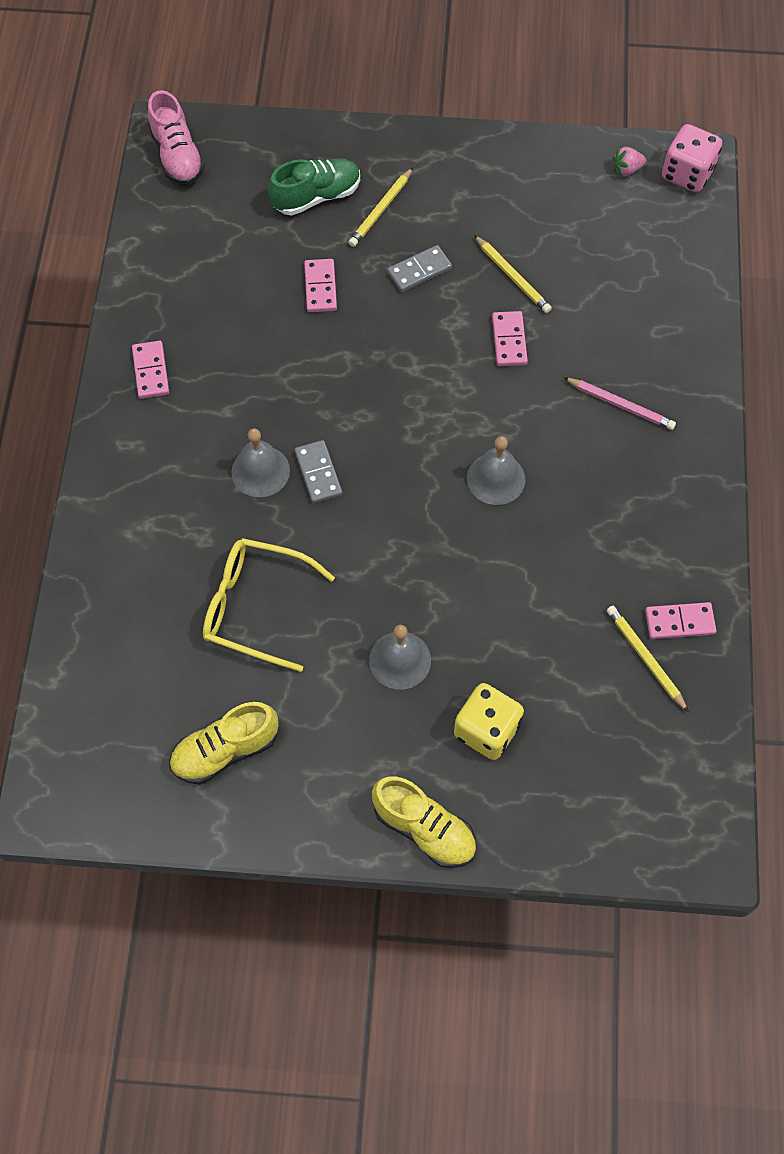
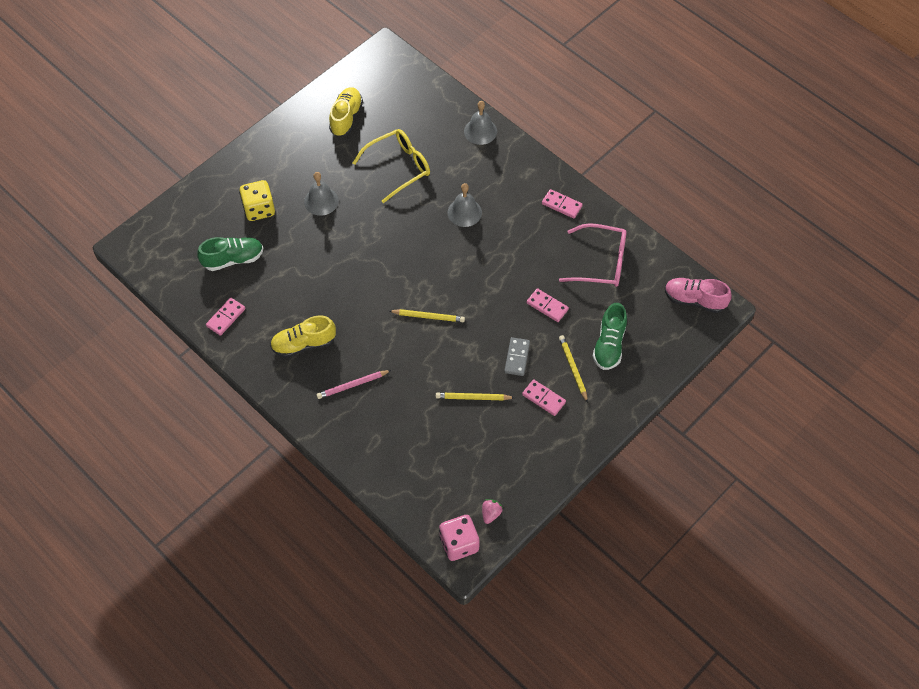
camera: 130 degrees right, 5 degrees down
(205, 274) = (601, 262): none -> pink glasses
(318, 473) = (441, 233): grey domino -> none
(424, 828) = (244, 160): yellow shoe -> yellow shoe (303, 344)
(496, 478) = (367, 301): grey bell -> grey bell (480, 131)
(509, 340) = (436, 365): pink domino -> pink domino (543, 398)
(592, 691) = (233, 259): none -> green shoe
(645, 658) = (225, 290): yellow pencil -> yellow pencil (428, 316)

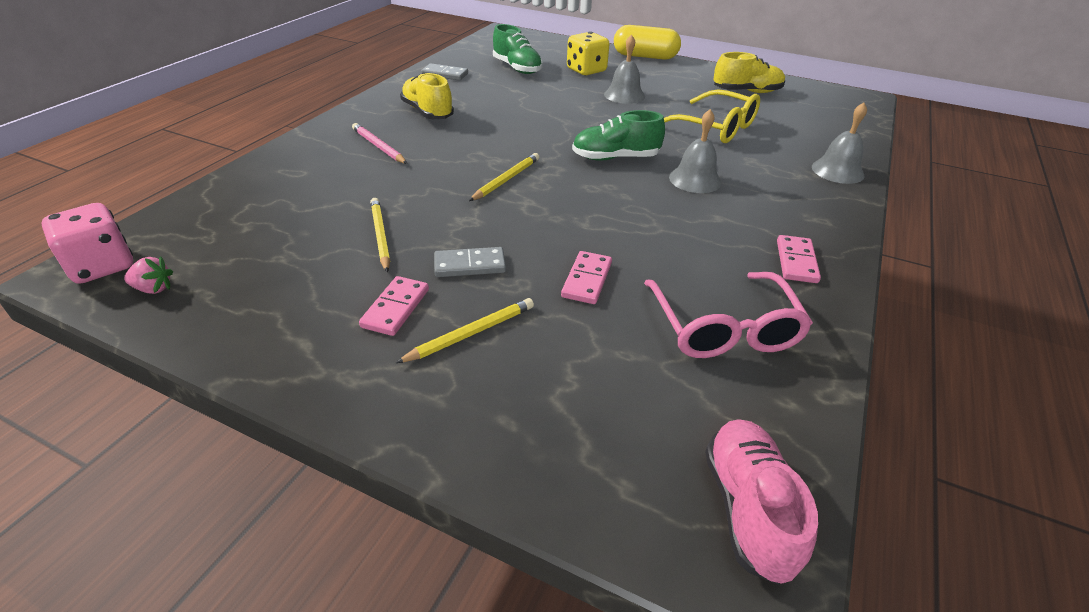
camera: 70 degrees right, 20 degrees down
(226, 317) = (445, 74): pink domino -> grey domino
(244, 154) = (645, 56): none -> yellow capsule
(428, 316) = (506, 179): yellow pencil -> yellow pencil turned 135 degrees counterclockwise
(609, 345) = (545, 374): green shoe -> green shoe (615, 158)

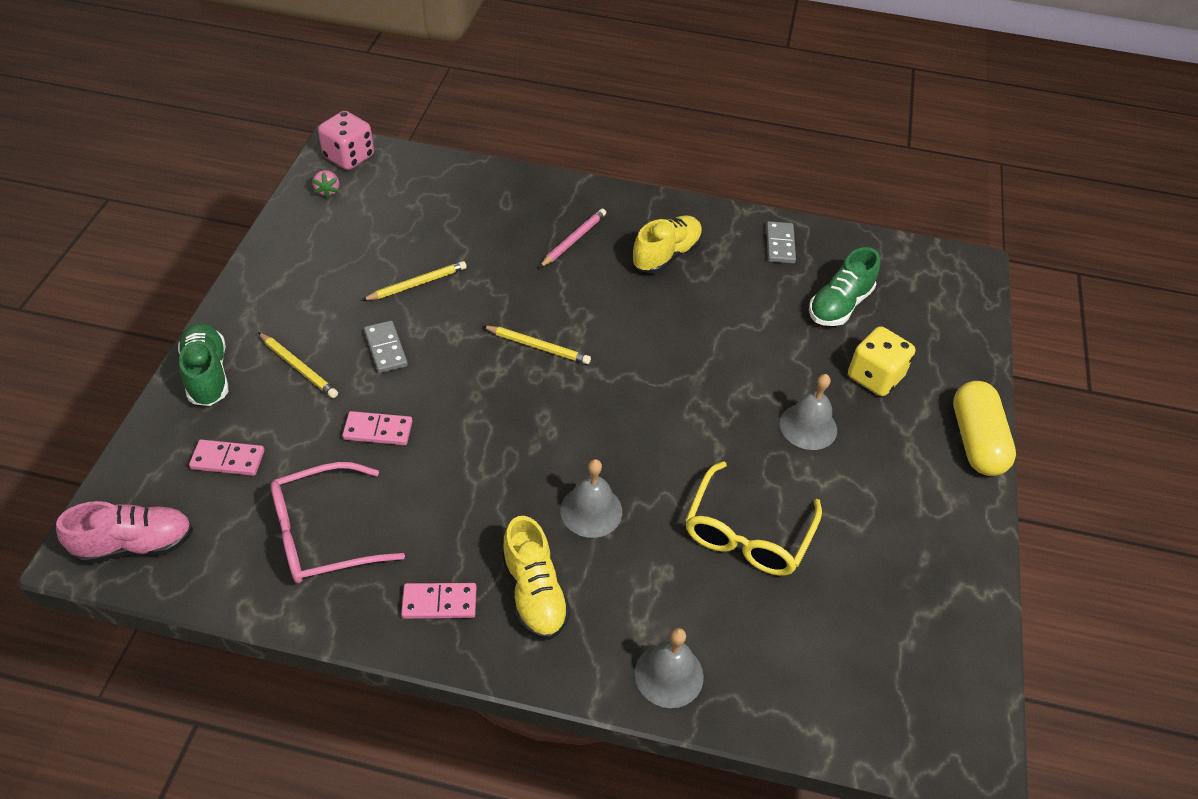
camera: 75 degrees right, 10 degrees up
(395, 308) = (323, 318): pink domino -> pink domino (228, 459)
(615, 158) = (618, 431): green shoe -> green shoe (207, 374)
(746, 92) = (901, 577): yellow shoe -> yellow shoe (534, 593)

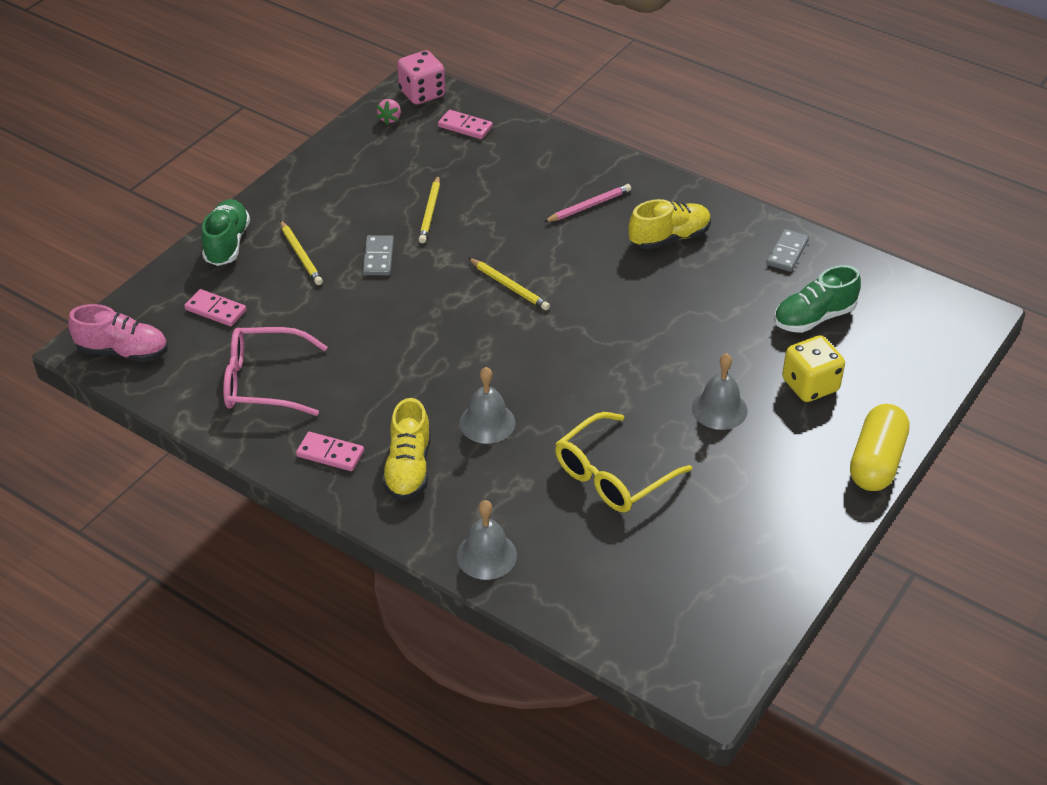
camera: 25 degrees right, 5 degrees down
(378, 430) = (342, 318): pink domino -> pink domino (465, 127)
(417, 284) = (430, 212): yellow pencil -> yellow pencil turned 105 degrees clockwise

